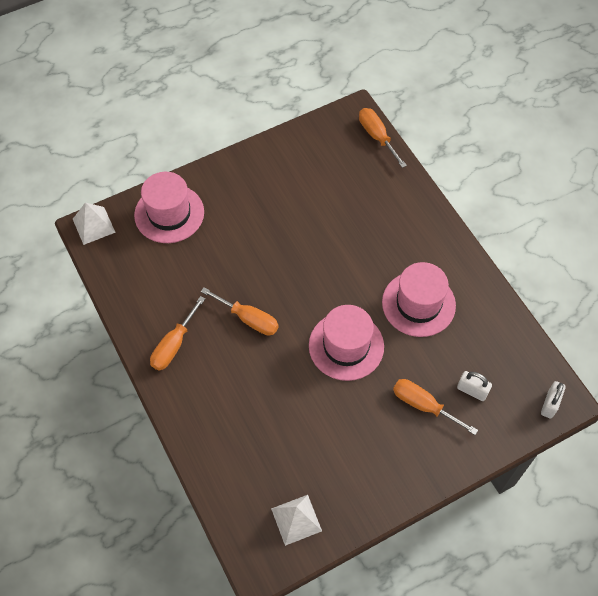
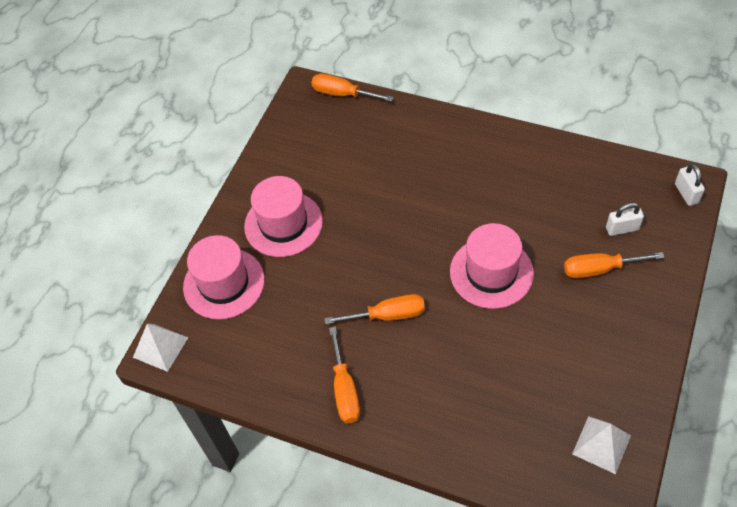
camera: 35 degrees left, 5 degrees down
(418, 304) = (512, 196): pink hat -> pink hat (283, 224)

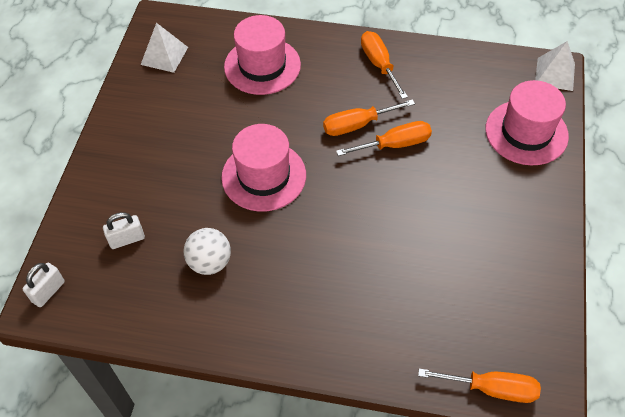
camera: 165 degrees right, 0 degrees up
(283, 224) = (493, 198): pink hat -> pink hat (262, 66)
(545, 200) = (210, 262): none -> white ball
(599, 269) = (155, 193): orange screwdriver -> orange screwdriver (395, 144)
(686, 193) = (48, 291): white padlock -> white padlock turned 60 degrees clockwise

